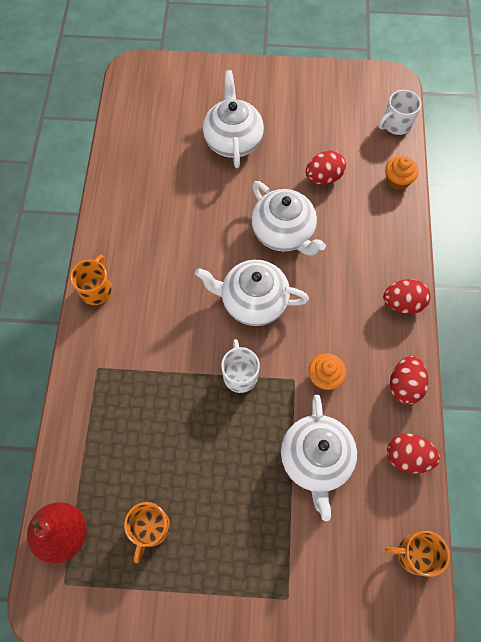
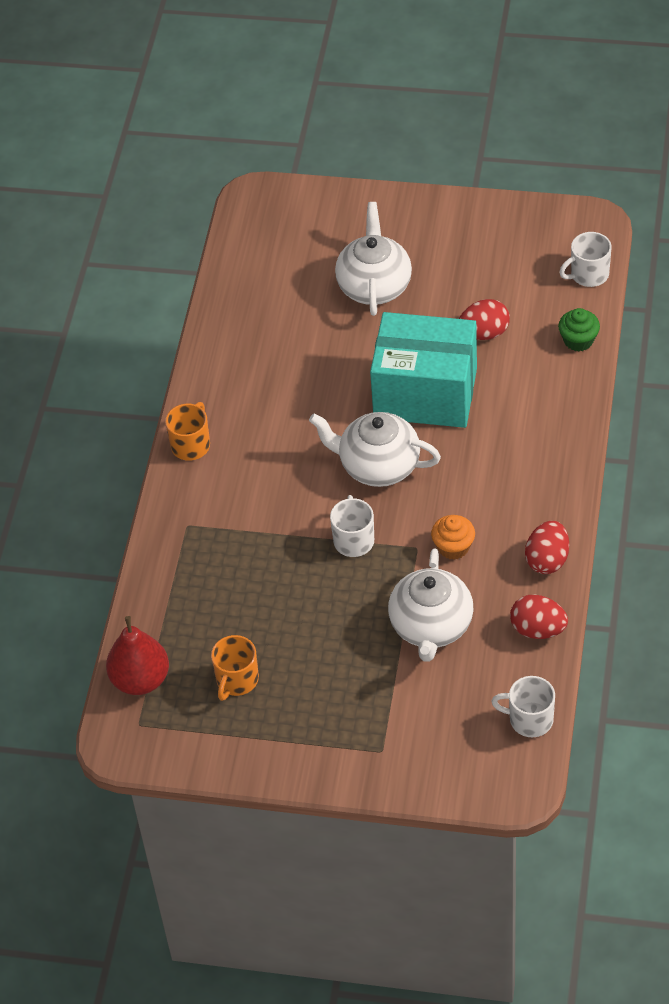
camera: 10 degrees right, 15 degrees down
(283, 233) = (425, 393): white teapot -> turquoise box
(397, 180) = (578, 340): orange cupcake -> green cupcake
(402, 303) = (560, 476): red egg -> none
(414, 554) = (529, 719): orange mug -> white mug

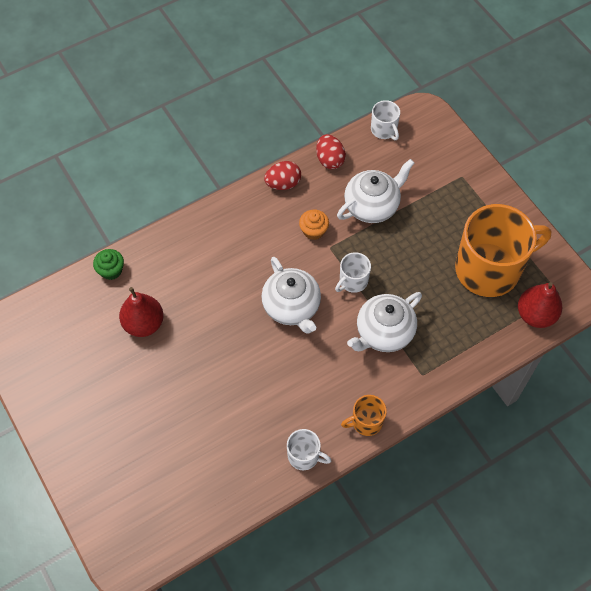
camera: 135 degrees left, 10 degrees up
(236, 680) = (489, 269): orange mug -> orange mug, size x2.27
(374, 286) = (152, 416): white teapot -> white teapot (383, 333)
(425, 393) = (217, 321): turquoise box -> none
(484, 333) = (144, 324): red egg -> red pear
(588, 274) = (50, 300): white mug -> white mug (304, 456)

